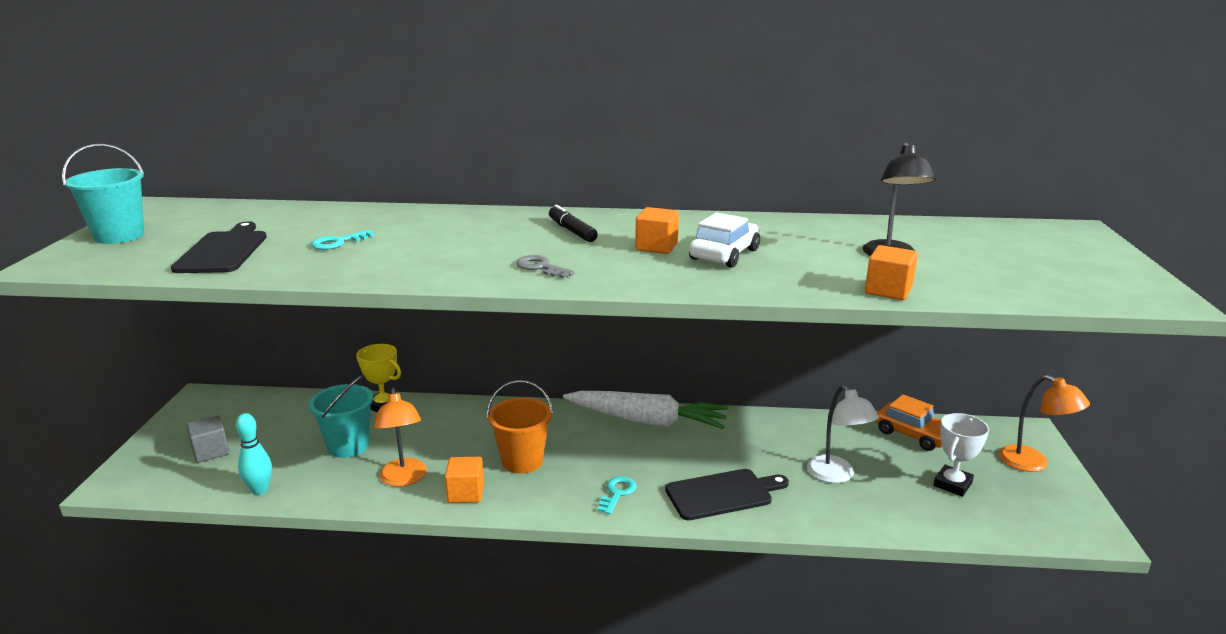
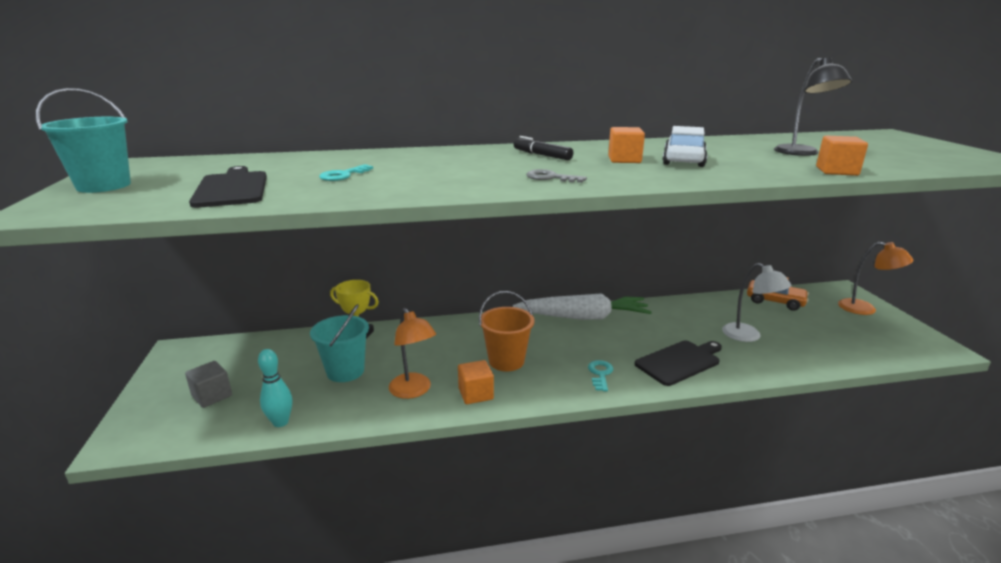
camera: 15 degrees left, 0 degrees up
(952, 484) = (828, 330): white trophy -> none

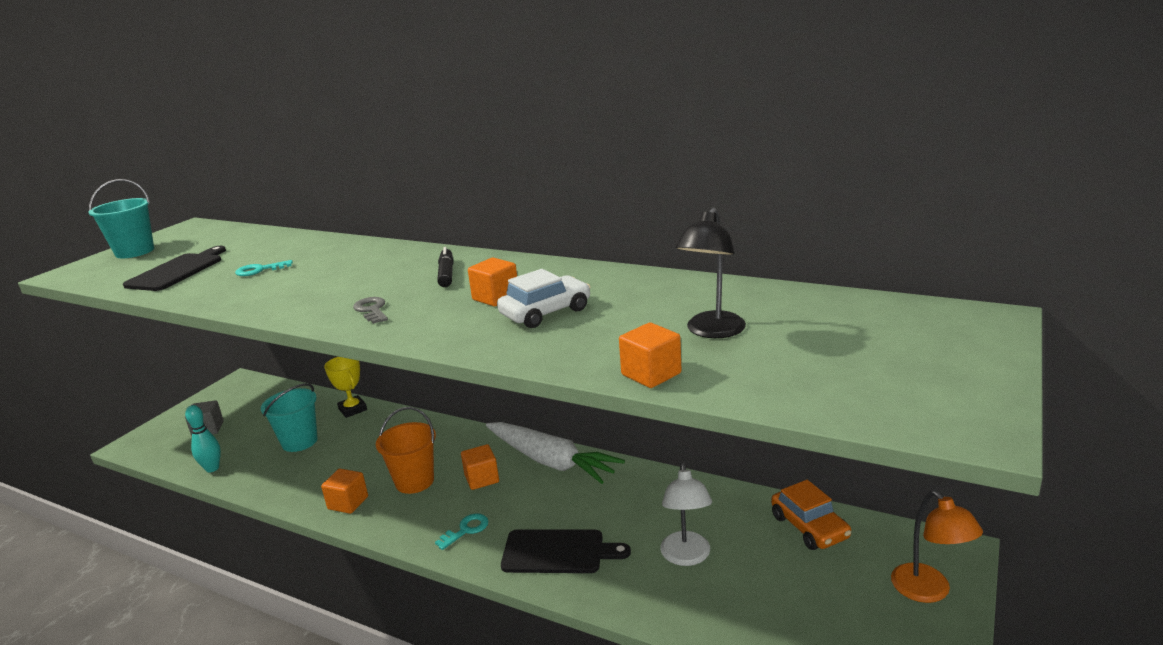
camera: 40 degrees right, 0 degrees up
(413, 391) = (314, 480): orange lamp -> none
(554, 342) = (482, 479): none -> orange cube

